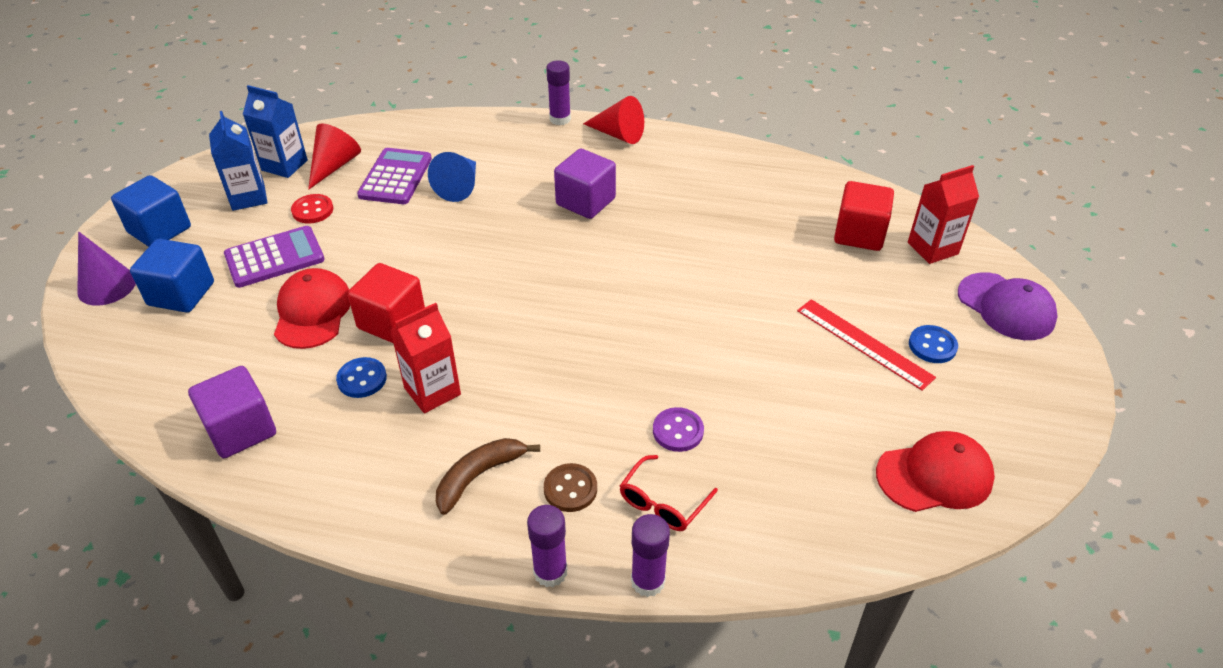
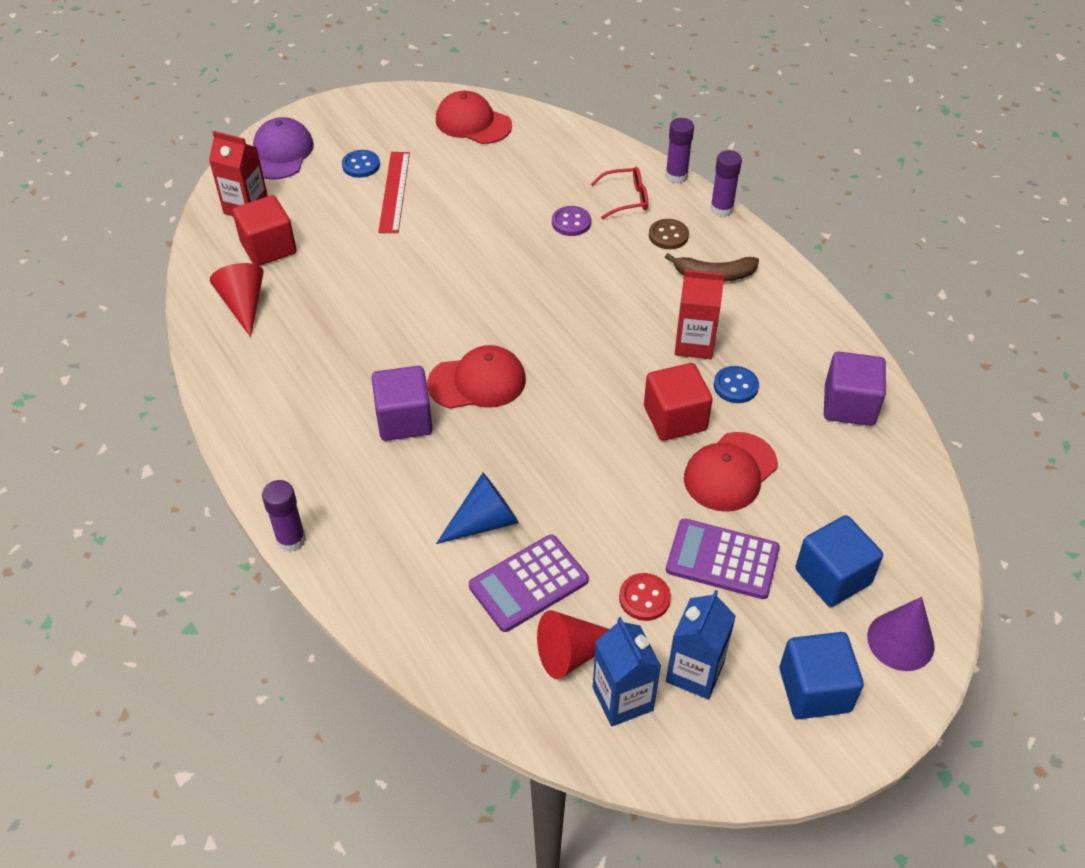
camera: 135 degrees left, 5 degrees up
(570, 251) = (477, 382): none -> red cap
(618, 134) = (272, 474): red cone -> red cone (243, 305)

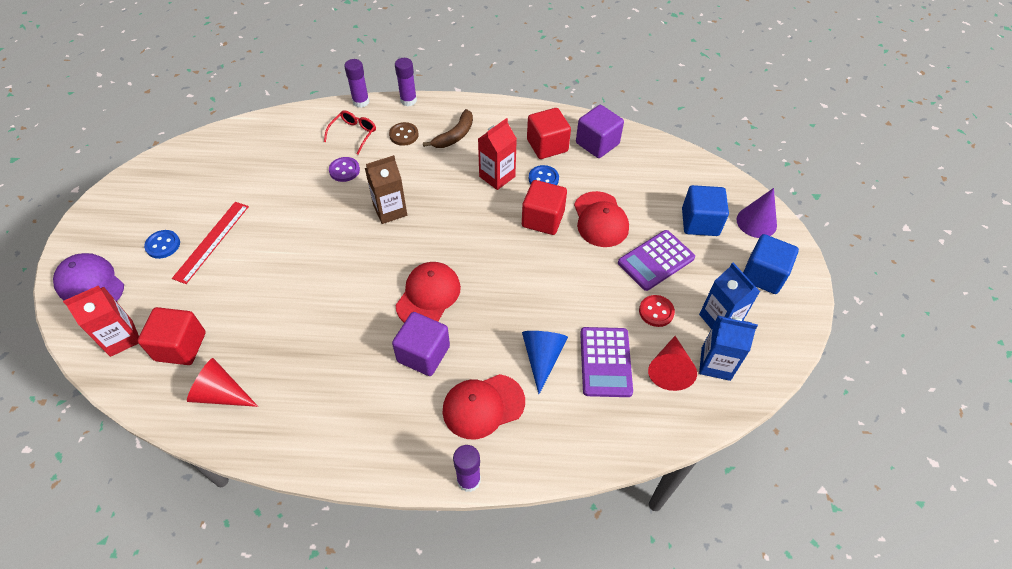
camera: 55 degrees left, 5 degrees up
(394, 191) = (211, 241): red ruler -> red ruler turned 75 degrees clockwise
(473, 123) = (198, 163): red cap -> red cap (483, 406)
(555, 287) = (390, 210): none -> brown carton
(791, 361) = (547, 145): none -> red cube

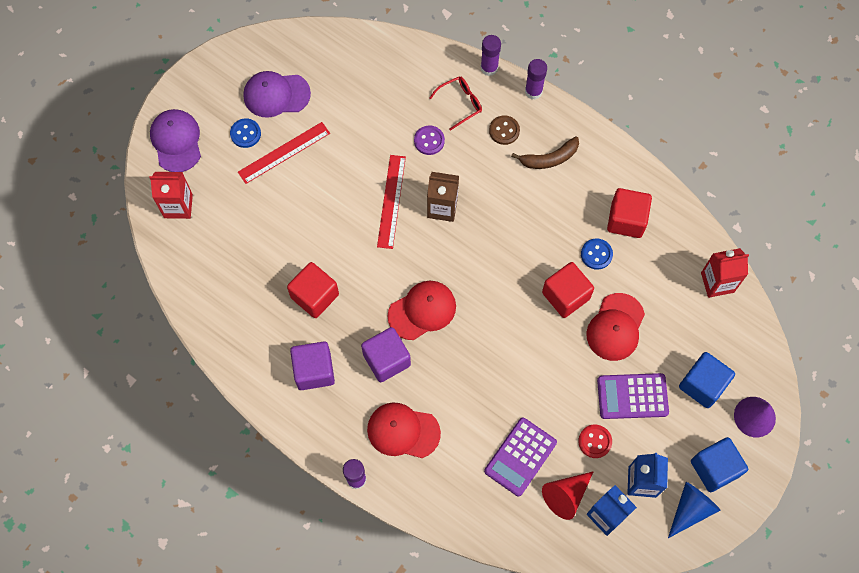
camera: 35 degrees right, 15 degrees up
(177, 202) = (276, 95): none -> purple cap
(180, 346) = (216, 240): red cube -> red cube (315, 296)
(221, 394) = (225, 299): red cone -> none
(340, 228) = (391, 201): none -> red ruler
(497, 176) = (557, 227): red carton -> red carton (717, 282)
(542, 357) = (474, 421): blue cone -> blue cone (690, 509)
(597, 143) = (675, 245): purple cube -> purple cube (314, 371)

